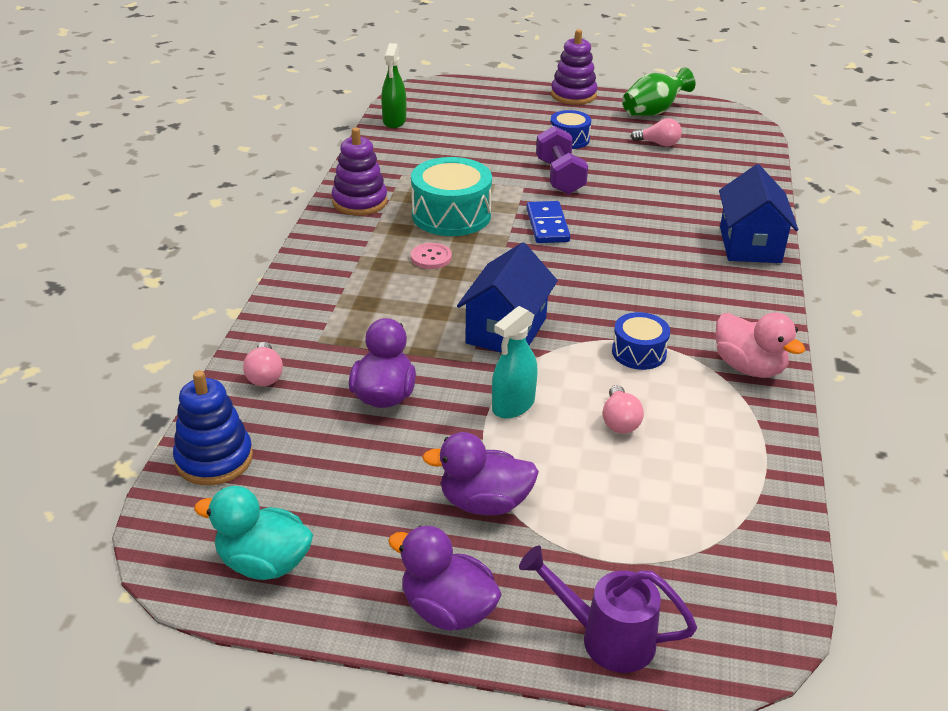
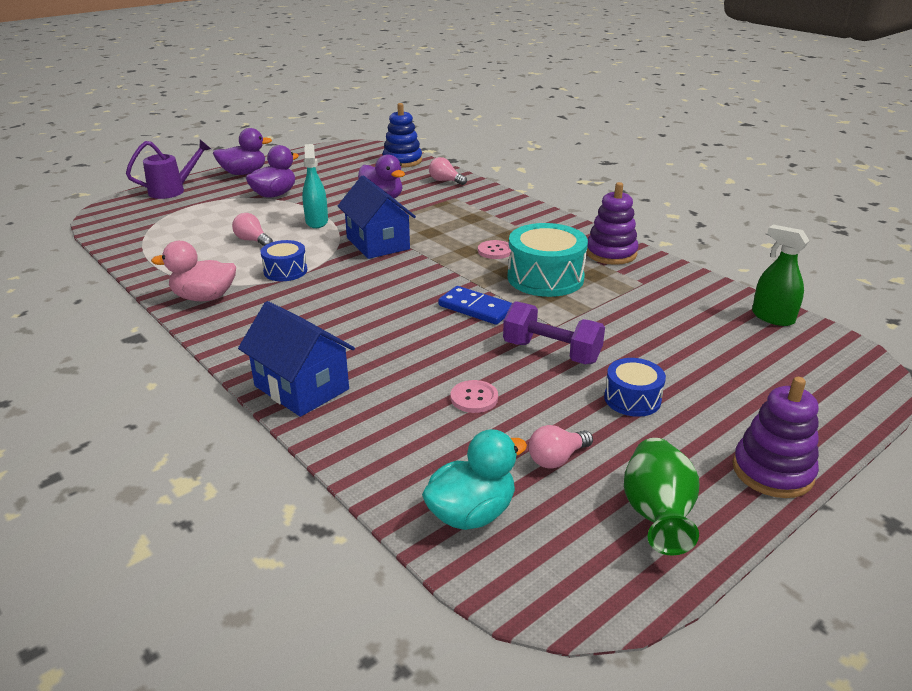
camera: 130 degrees right, 5 degrees down
(264, 563) = (328, 156): turquoise duck -> turquoise duck (471, 513)
(652, 183) = (474, 398): none -> pink button

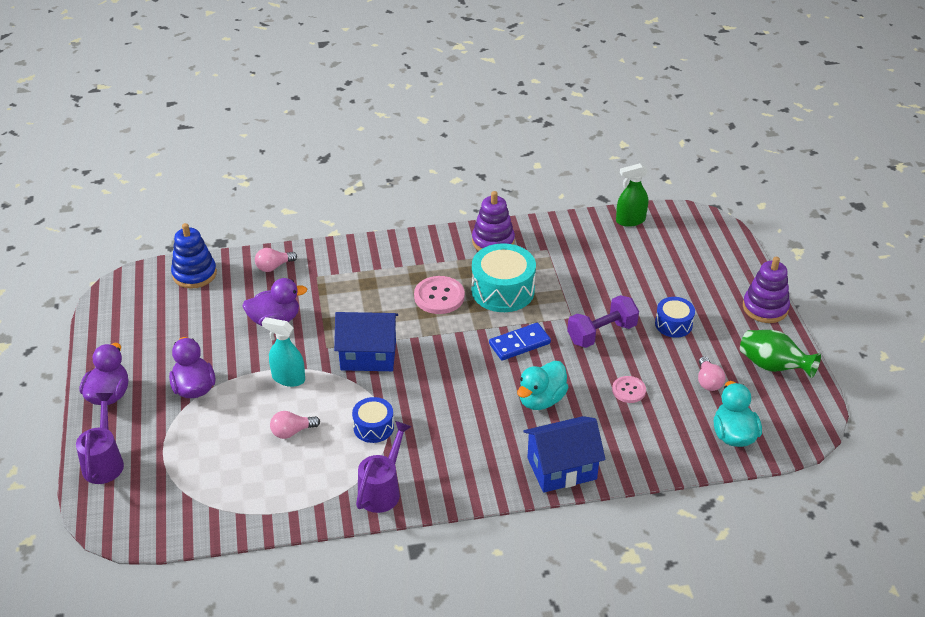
camera: 60 degrees left, 10 degrees up
(204, 297) = (382, 490): pink duck -> purple watering can
(401, 344) = (541, 400): none -> turquoise duck
(495, 251) = (439, 296): pink button -> pink button, size x1.63

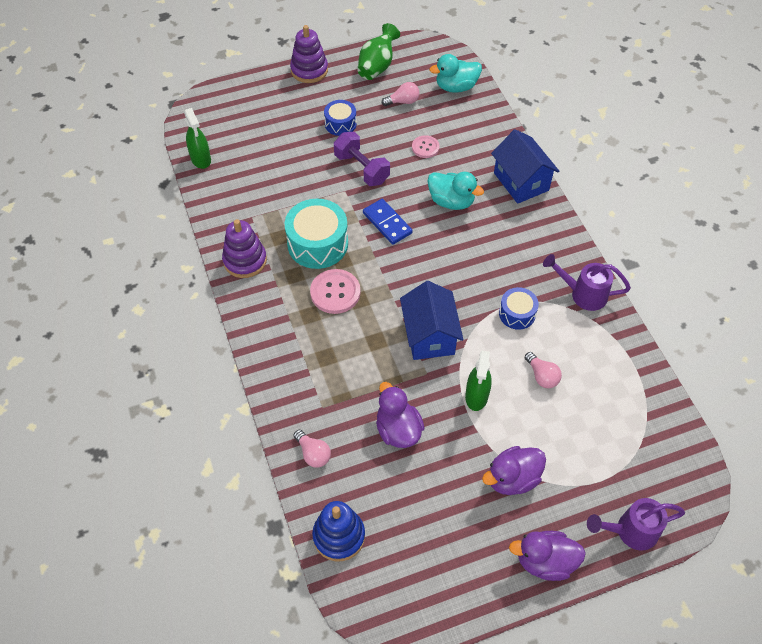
camera: 100 degrees left, 15 degrees up
(288, 378) = (476, 396): turquoise spray bottle -> green spray bottle

